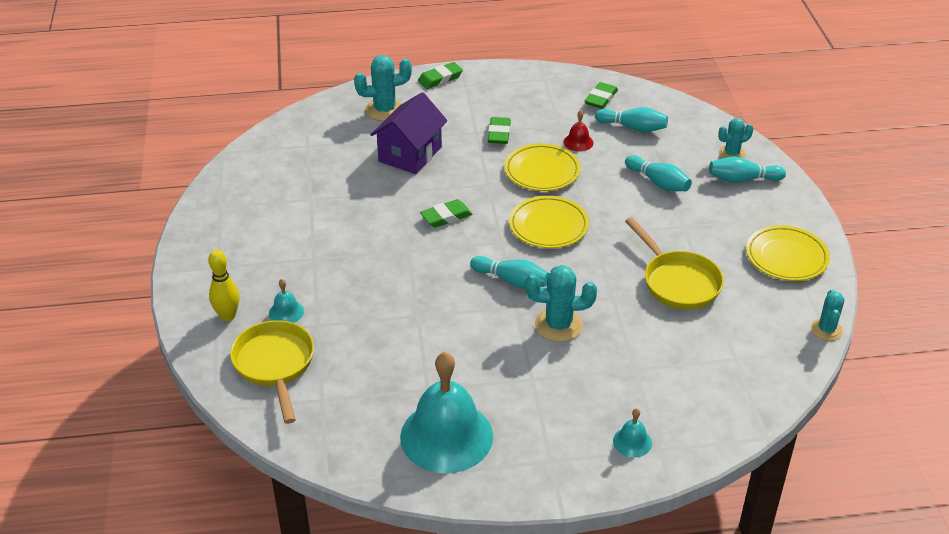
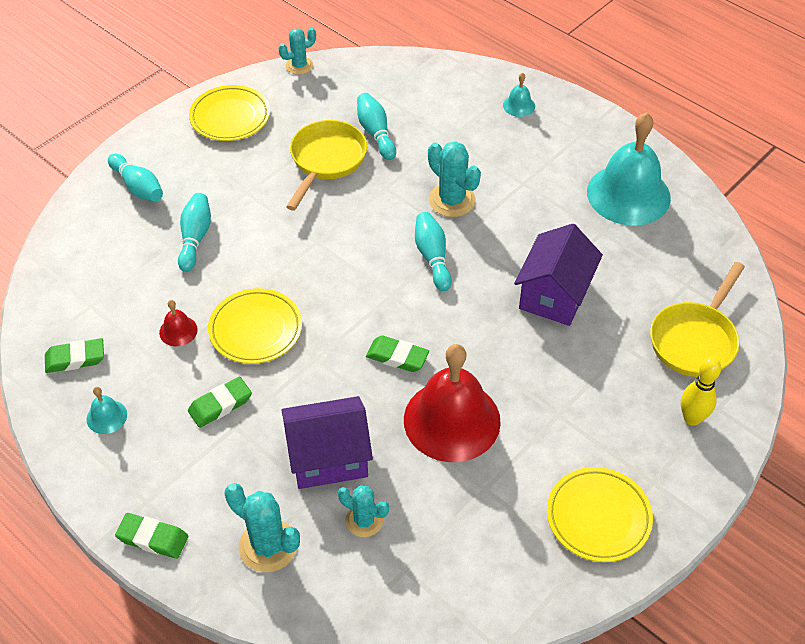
camera: 130 degrees left, 10 degrees up
(286, 312) = (638, 380): turquoise bell -> turquoise bell (106, 417)
(370, 212) = (452, 420): none -> red bell
(403, 320) = (554, 295): none -> purple house
(548, 226) = (335, 276): yellow plate -> yellow plate (598, 517)
(633, 127) = (113, 303): turquoise bowling pin -> turquoise bowling pin (376, 133)
(731, 154) = (100, 211): turquoise cactus -> turquoise cactus (364, 520)

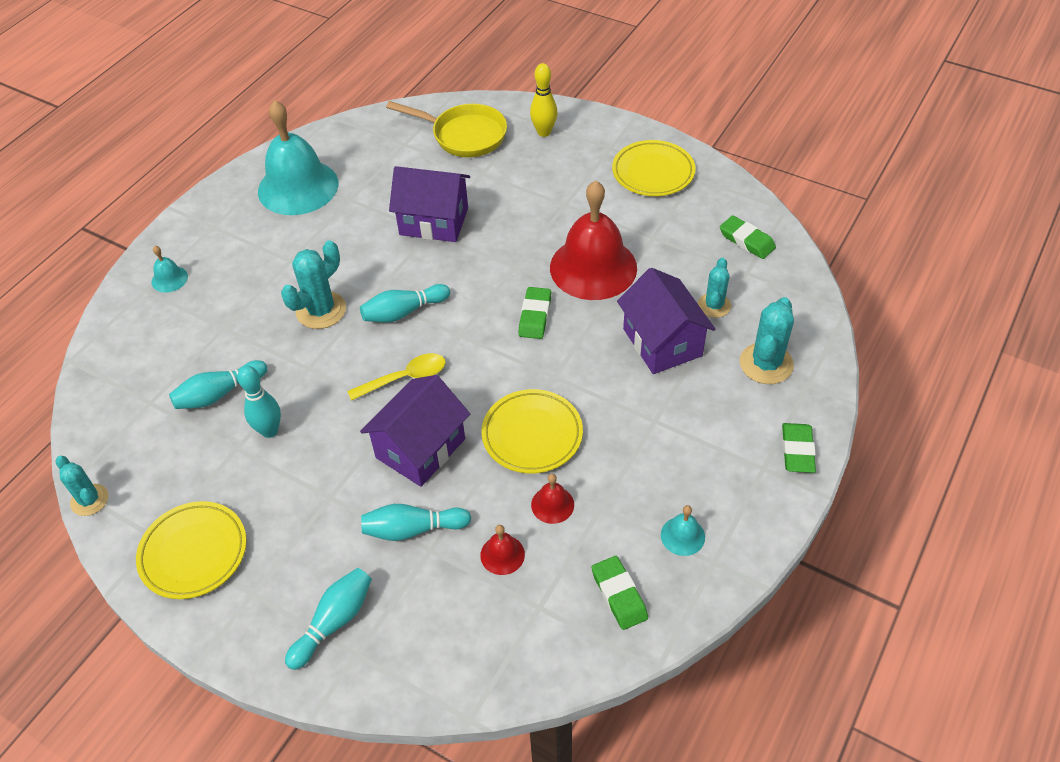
camera: 100 degrees left, 0 degrees up
(147, 290) = (502, 554): none -> red bell
(220, 405) = (634, 439): green eraser -> green eraser (746, 240)
(271, 251) = (420, 448): none -> purple house
(326, 161) = (269, 431): yellow pan -> turquoise bowling pin
(352, 250) = (405, 378): none -> yellow spoon

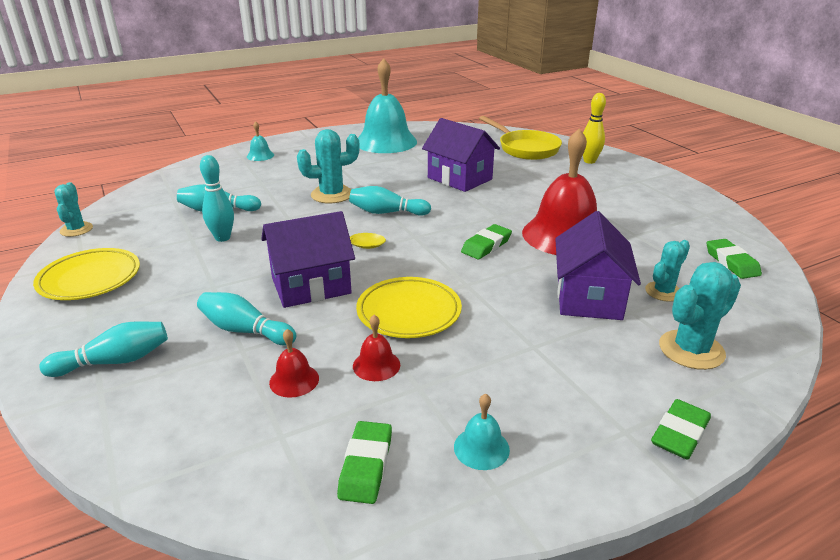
camera: 30 degrees right, 20 degrees down
(653, 172) = (667, 201): yellow plate -> none

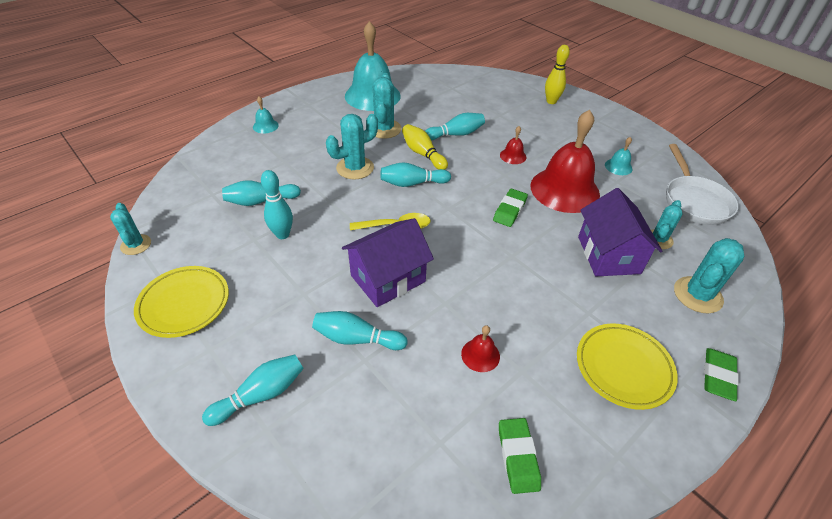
camera: 15 degrees left, 15 degrees up
(294, 380) = (423, 384): red bell -> red bell (513, 156)
(382, 168) = (384, 129): none -> turquoise cactus
(409, 312) = (480, 294): yellow plate -> yellow plate (623, 368)
(413, 190) = (423, 154): none -> yellow bowling pin
(460, 178) = (455, 134): purple house -> turquoise bowling pin
(481, 448) = (592, 420): turquoise bell -> turquoise bell (618, 167)
(525, 148) = (494, 92): yellow pan -> none
(731, 262) = (694, 201): green eraser -> white pan

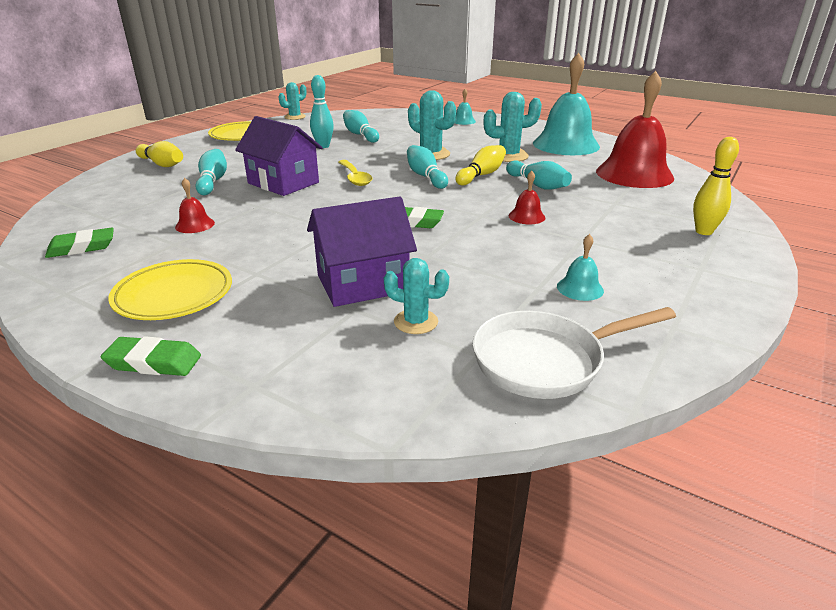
camera: 75 degrees right, 15 degrees down
(261, 395) = (162, 164): turquoise bowling pin -> yellow bowling pin
(564, 190) = (482, 251): red bell -> red bell (634, 174)
(697, 295) = (304, 353): turquoise cactus -> none

